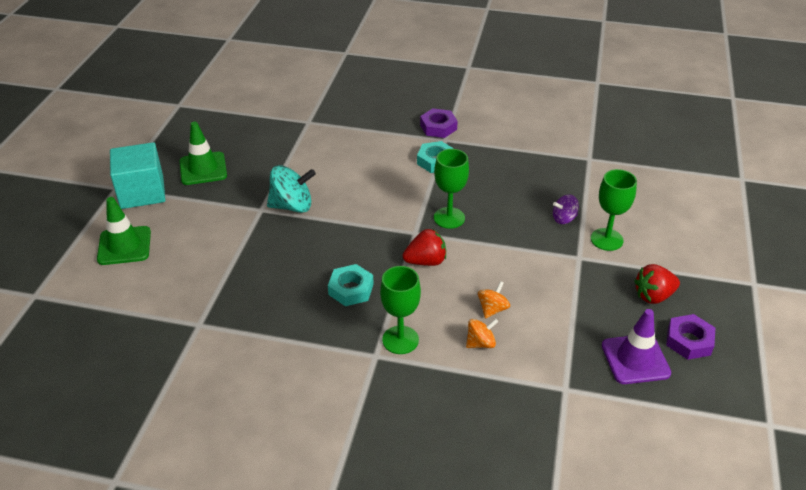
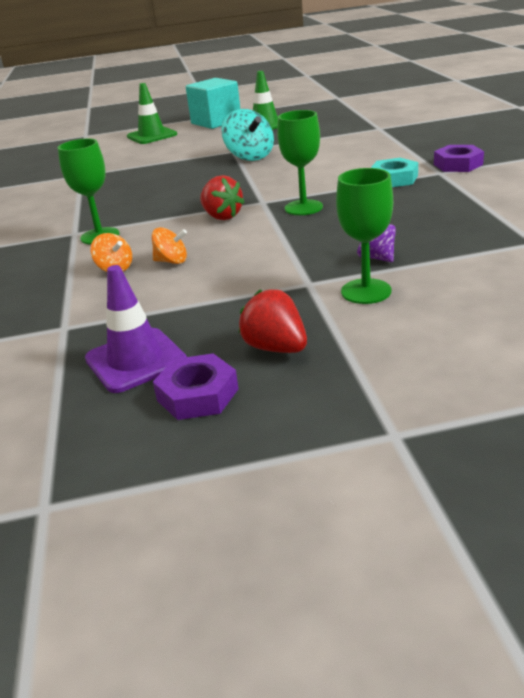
camera: 70 degrees right, 10 degrees down
(351, 289) = (156, 202): turquoise nut -> none

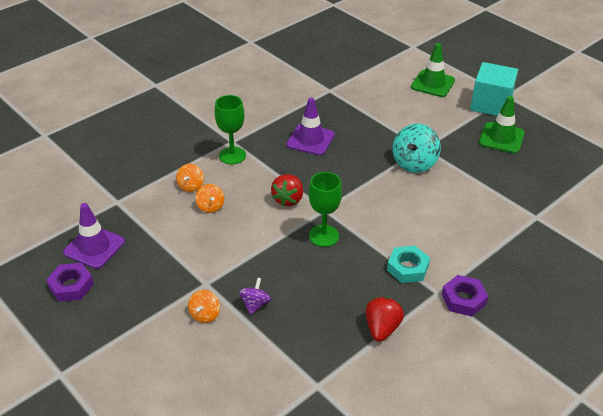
camera: 55 degrees right, 10 degrees up
(143, 193) = (310, 140): none -> purple traffic cone
(276, 348) = (124, 298): red strawberry -> red strawberry (382, 328)
(366, 291) = (205, 315): green goblet -> orange spinning top

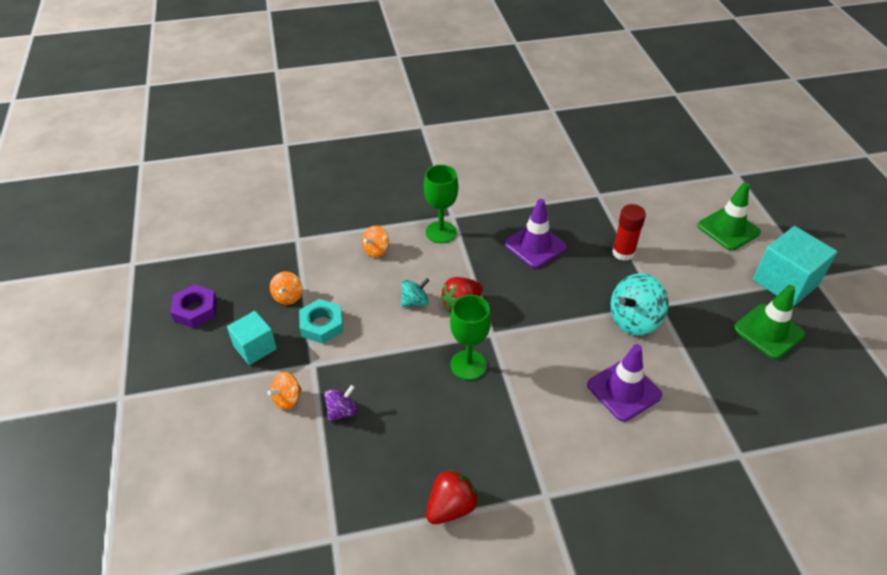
camera: 30 degrees right, 5 degrees up
(94, 247) = (243, 278): purple traffic cone -> purple traffic cone (624, 390)
(147, 291) = (255, 347): none -> turquoise cube
(210, 207) = (378, 281): orange spinning top -> orange spinning top (288, 297)
(251, 210) = (415, 302): none -> turquoise spinning top
(375, 123) = (623, 252): none -> red glue stick
(407, 268) = (533, 447): turquoise nut -> turquoise nut (322, 325)
(463, 299) = (570, 519): purple nut -> none

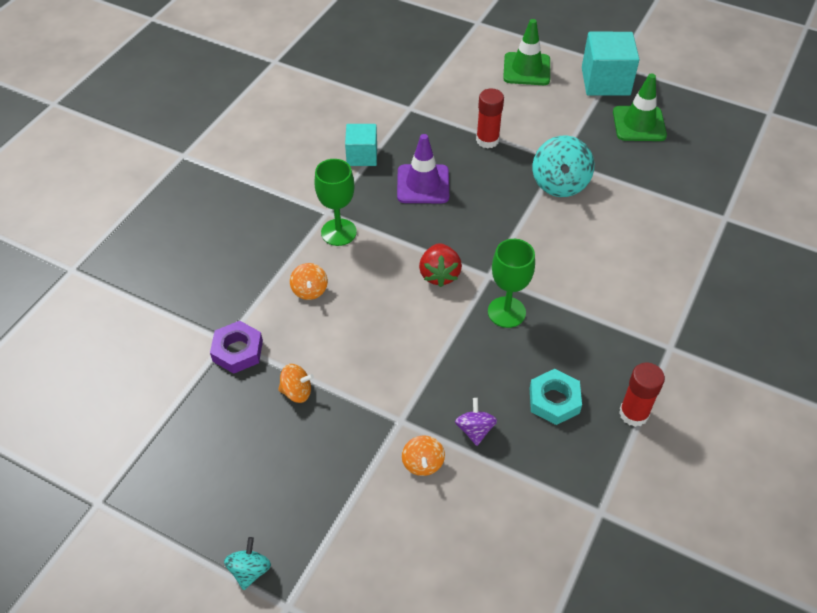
camera: 50 degrees left, 5 degrees up
(195, 310) = (233, 479): purple nut -> purple nut (238, 351)
(255, 347) = (335, 454): turquoise cube -> turquoise cube (362, 156)
(288, 297) = (297, 392): orange spinning top -> orange spinning top turned 45 degrees counterclockwise
(322, 325) = (360, 386): turquoise nut -> turquoise nut (554, 400)
(415, 302) = (402, 302): turquoise spinning top -> turquoise spinning top (250, 570)
(451, 507) = (633, 413): red strawberry -> red glue stick
(624, 390) = (618, 237): purple traffic cone -> none

